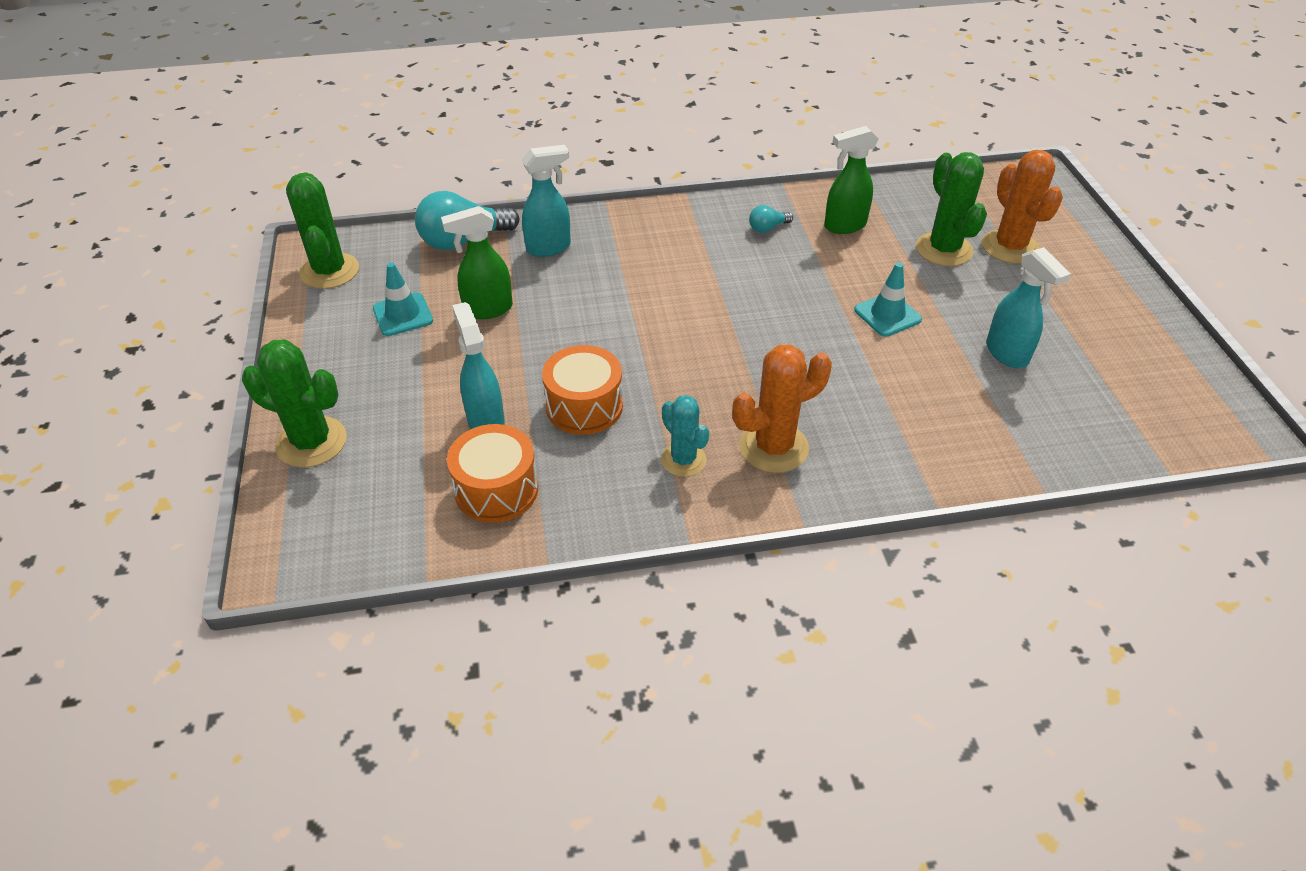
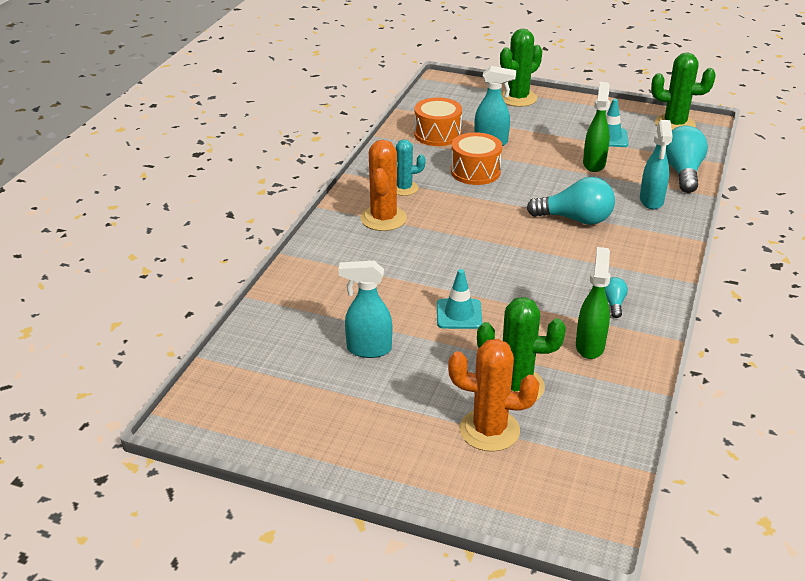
camera: 120 degrees right, 10 degrees down
(634, 289) = (575, 219): none -> turquoise light bulb

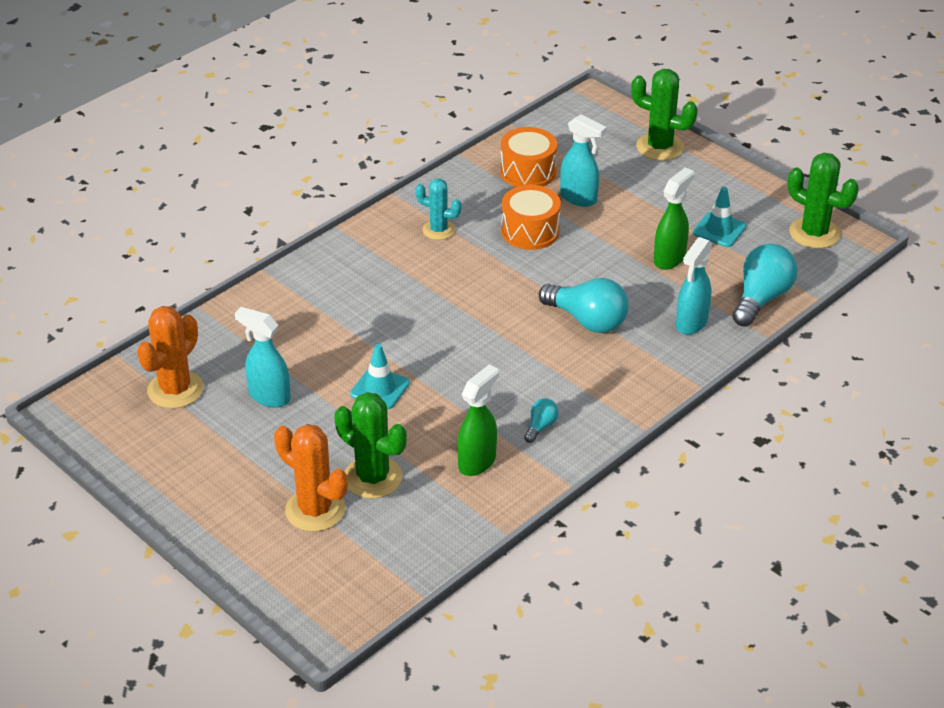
camera: 25 degrees right, 5 degrees up
(383, 218) = (390, 260): orange cactus -> orange cactus (175, 390)
(518, 98) = (660, 147): green cactus -> green cactus turned 45 degrees clockwise

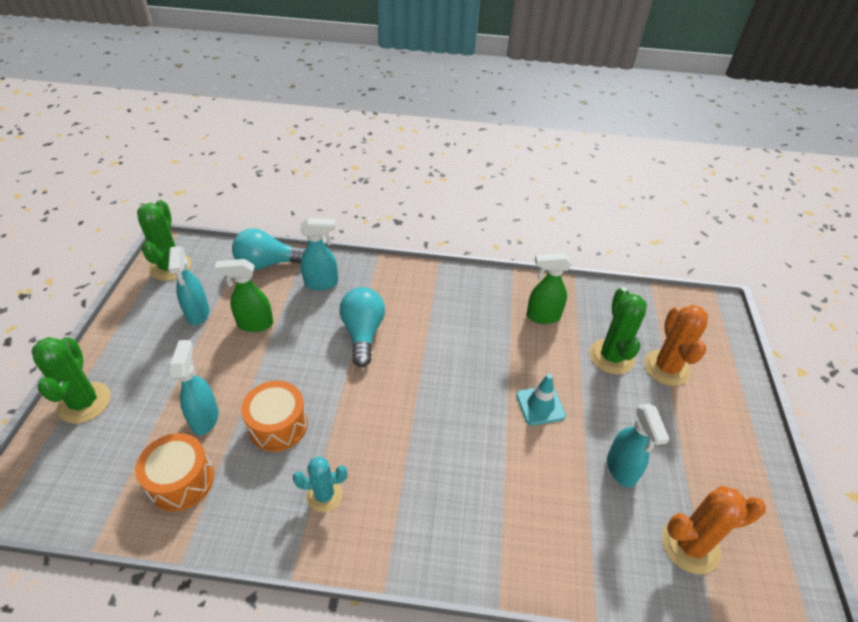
camera: 130 degrees left, 5 degrees up
(438, 230) = (324, 495): turquoise cactus -> turquoise cactus turned 75 degrees counterclockwise
(540, 426) = (484, 304): turquoise light bulb -> none
(719, 230) = (197, 314): turquoise traffic cone -> turquoise spray bottle

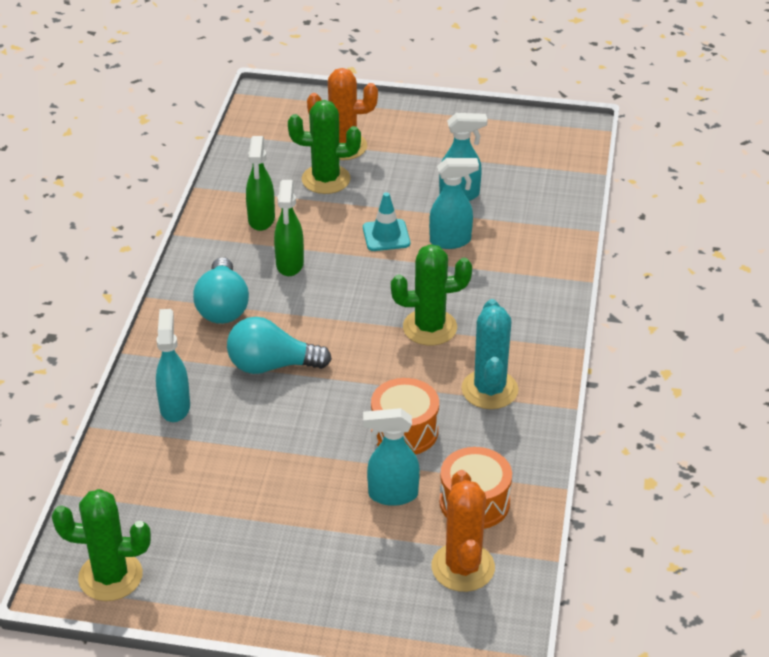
camera: 85 degrees left, 5 degrees down
(84, 403) = (364, 615): green cactus -> green cactus (429, 327)
(197, 314) = (217, 528): turquoise spray bottle -> turquoise spray bottle (451, 241)
(254, 324) = (244, 467): green spray bottle -> green spray bottle (290, 265)
(268, 263) = (123, 465): turquoise light bulb -> turquoise light bulb (223, 307)
(324, 495) = (489, 390): turquoise cactus -> turquoise cactus, size x1.54
(690, 545) = (530, 171): orange cactus -> orange cactus (463, 567)

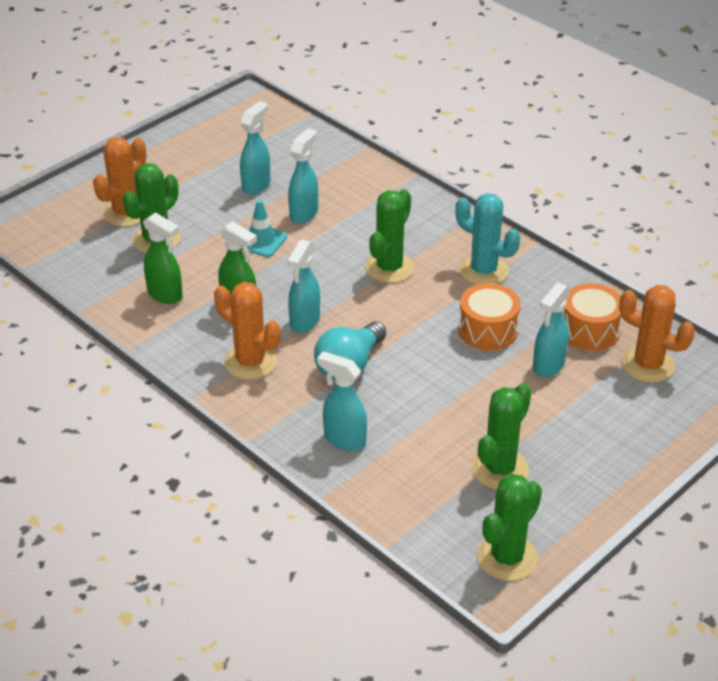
camera: 55 degrees left, 0 degrees up
(219, 523) = (499, 469): none -> green cactus
(223, 307) = (250, 362): turquoise light bulb -> orange cactus
(303, 312) = (304, 322): none -> turquoise spray bottle

